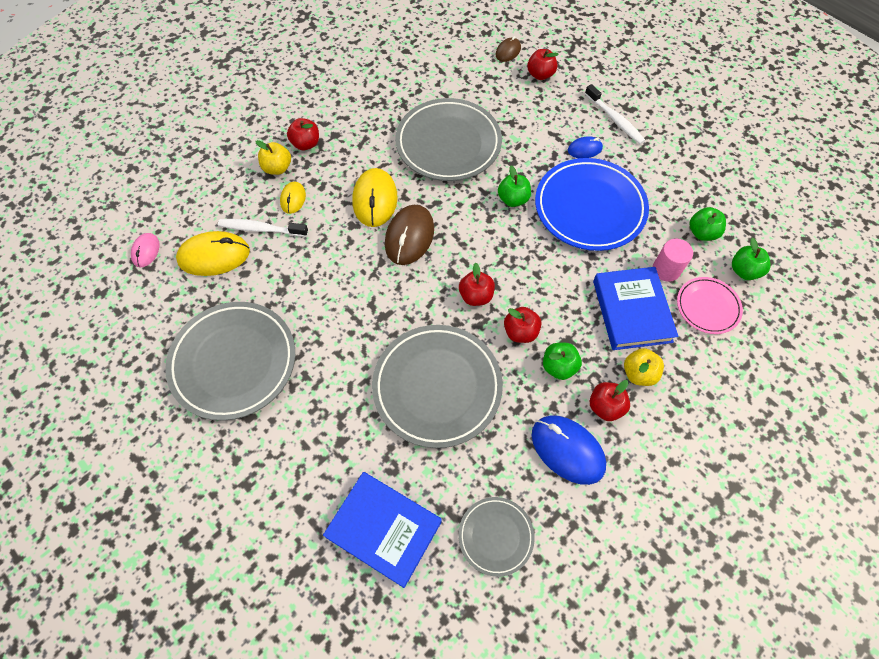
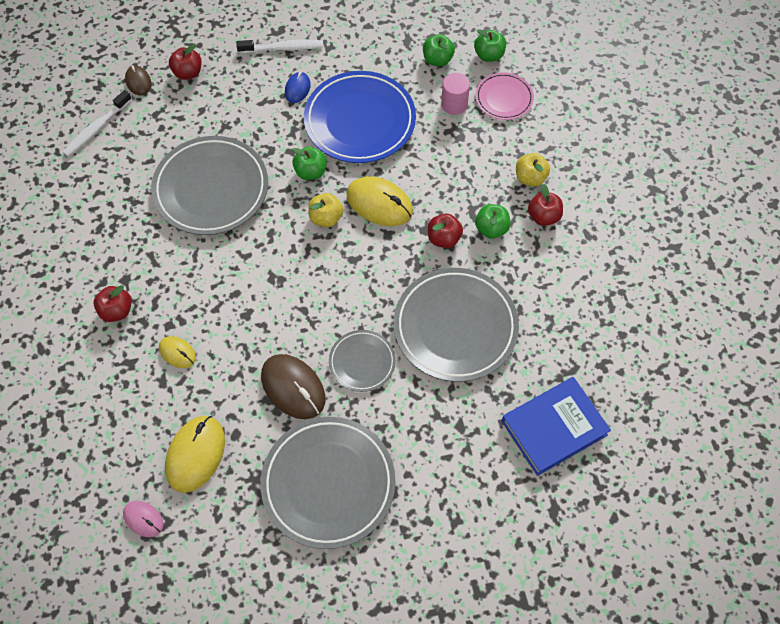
camera: 60 degrees left, 0 degrees up
(261, 229) = (193, 397): white toothbrush -> white toothbrush (96, 128)
(277, 168) = (128, 350): yellow apple -> yellow apple (326, 218)
(375, 200) = (231, 282): yellow mouse -> yellow mouse (379, 203)
(409, 237) = (292, 273): brown mouse -> brown mouse (293, 388)
(476, 296) = (388, 253): red apple -> none
(495, 536) = (602, 349): grey plate -> grey plate (362, 362)
(567, 450) = (563, 262): blue mouse -> none
(631, 311) = (475, 150): blue book -> none

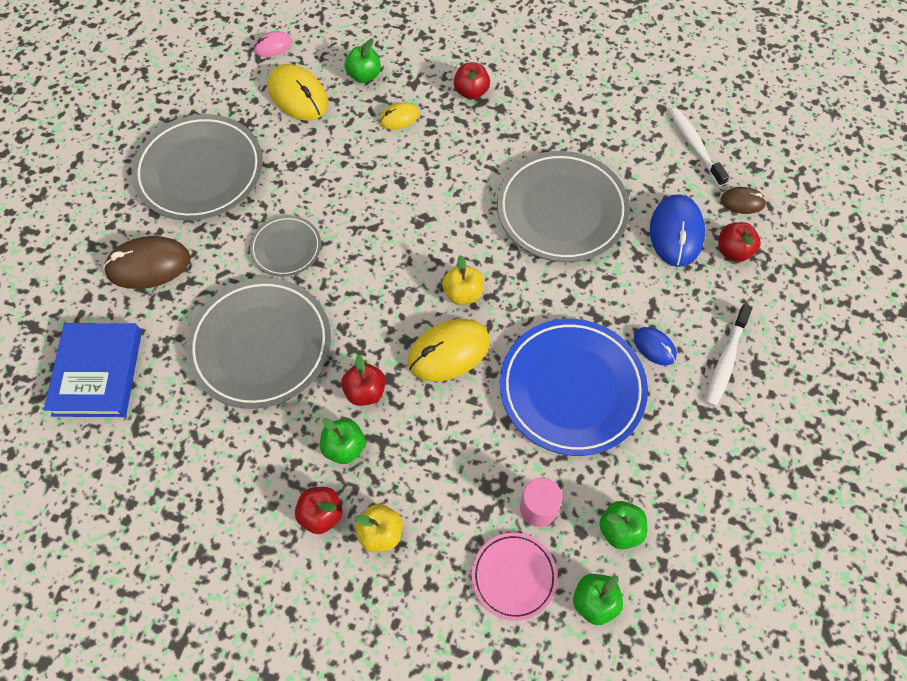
camera: 120 degrees right, 0 degrees up
(191, 111) = (676, 232): none -> blue mouse
(293, 388) = (303, 185): brown mouse -> brown mouse (148, 265)
(310, 172) = (530, 306): green apple -> green apple (364, 75)

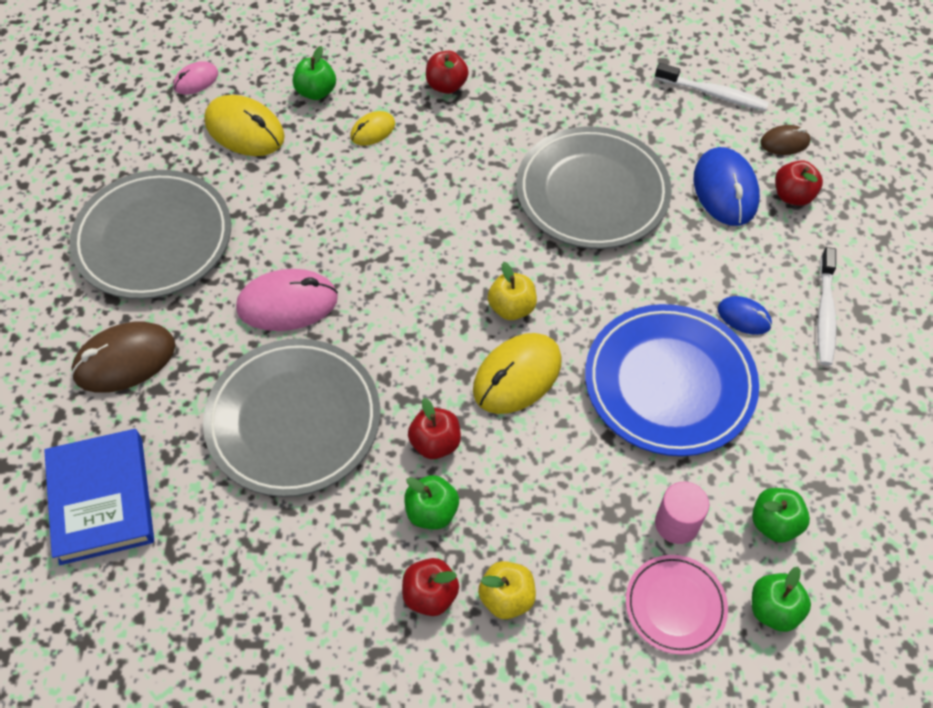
camera: 15 degrees left, 5 degrees down
(286, 248) = (287, 303): grey plate -> pink mouse
(695, 146) = (713, 94): white toothbrush -> white toothbrush turned 150 degrees clockwise

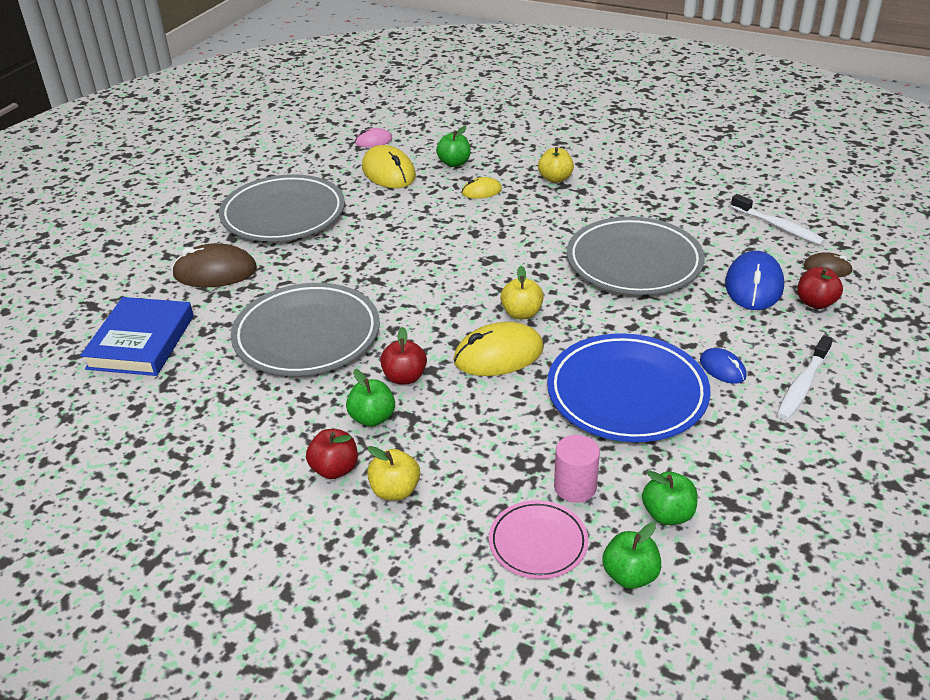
camera: 25 degrees right, 20 degrees down
(287, 303) = (351, 269): pink mouse -> none
(446, 85) = (555, 179): red apple -> yellow apple

